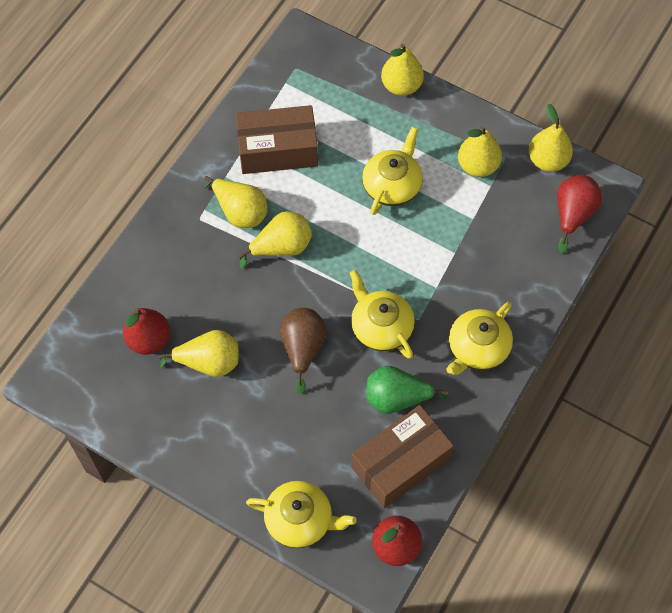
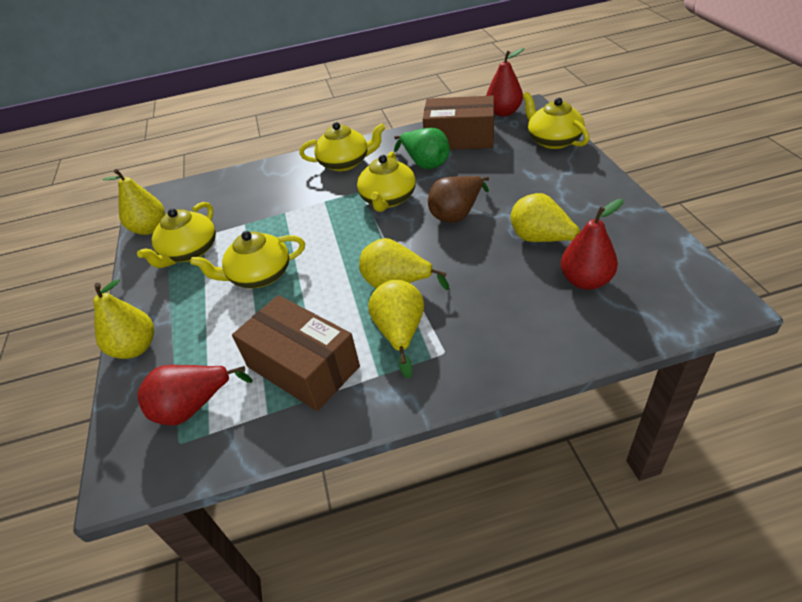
camera: 130 degrees left, 20 degrees down
(477, 166) = (189, 252): yellow pear -> yellow teapot
(573, 215) = (191, 193): red pear -> red pear (194, 406)

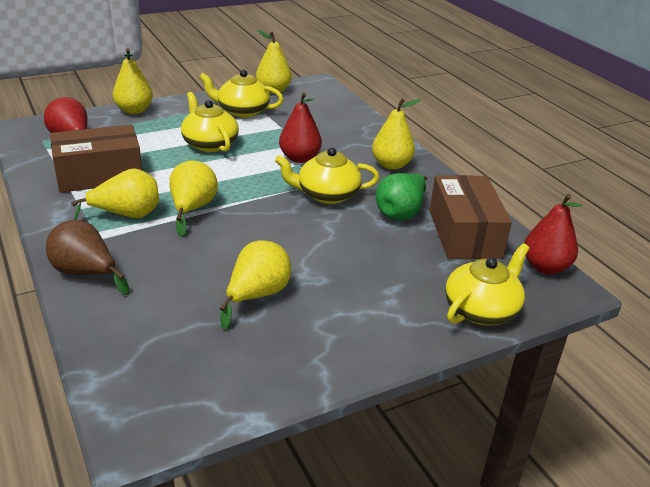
camera: 70 degrees right, 10 degrees down
(303, 366) = (99, 175): brown box -> brown box turned 45 degrees clockwise
(345, 163) = (391, 165): yellow teapot -> yellow pear
(457, 214) = (304, 238): brown pear -> brown pear (86, 273)
(585, 281) = (184, 324): red pear -> red pear (299, 158)

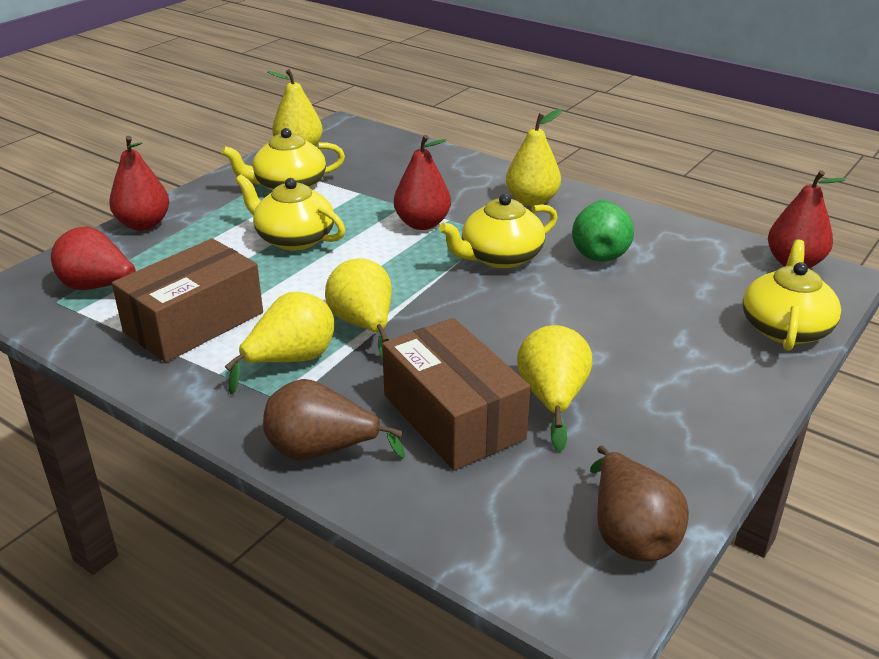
camera: 25 degrees left, 0 degrees up
(134, 110) = (143, 224): yellow pear -> red pear
(209, 398) = (630, 533): none -> brown pear
(464, 234) = (686, 254): brown box -> brown box (453, 417)

